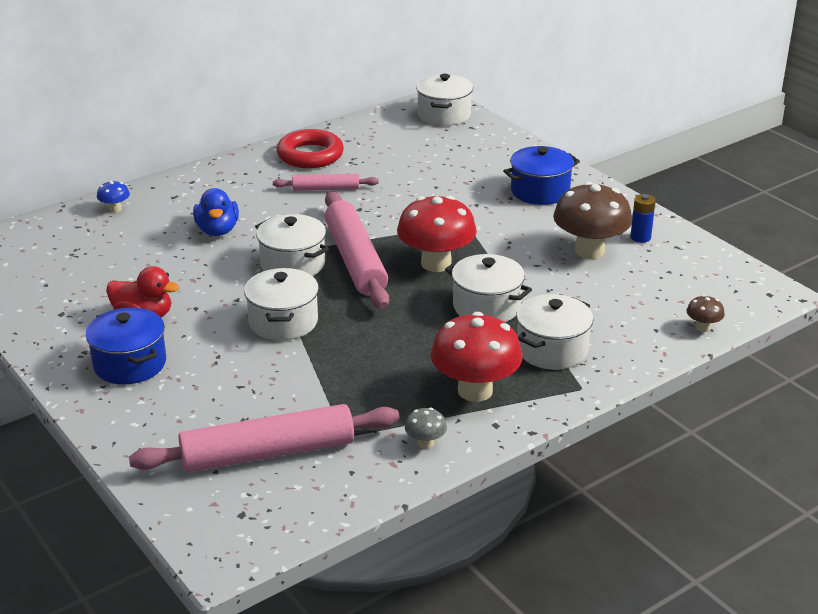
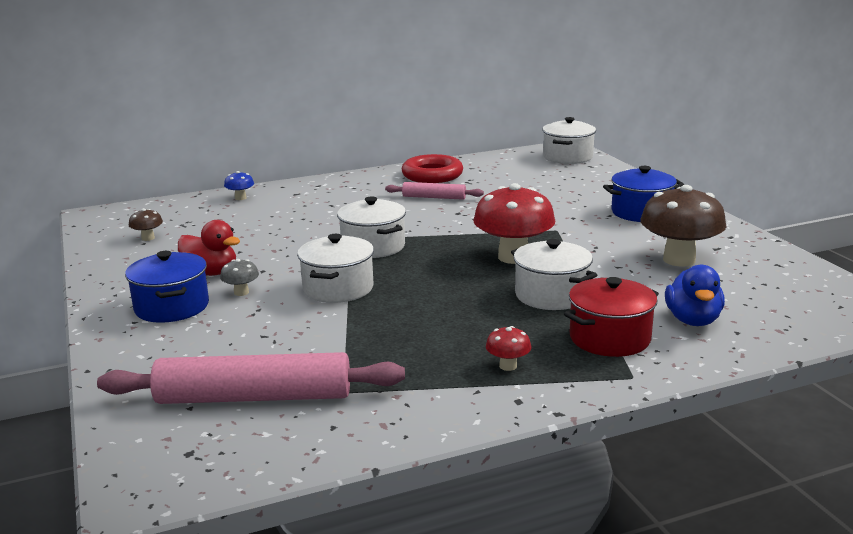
camera: 15 degrees right, 10 degrees down
(217, 230) = (319, 218): blue duck -> blue duck (693, 320)
(355, 260) = (434, 248): pink rolling pin -> none
(425, 443) = (430, 409): grey mushroom -> grey mushroom (241, 292)
(475, 391) = (508, 366): red mushroom -> red mushroom, size x0.44
(552, 350) = (609, 338): white pot -> red pot
(640, 237) = (738, 254): blue battery -> none
(703, 327) = (794, 335): brown mushroom -> brown mushroom (148, 238)

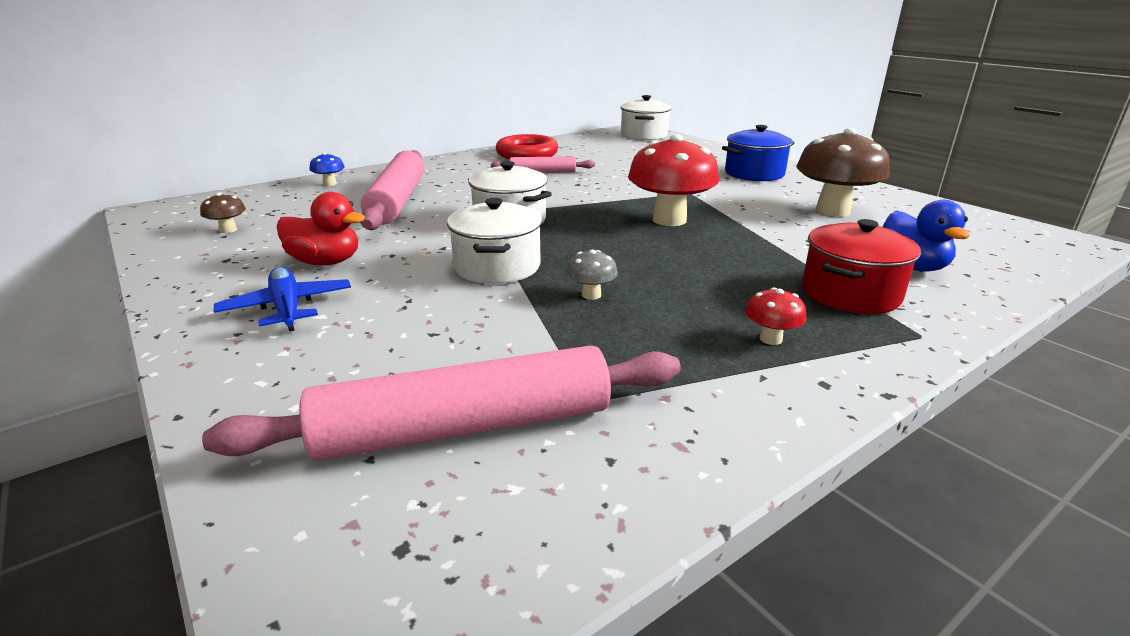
camera: 15 degrees left, 5 degrees up
(172, 307) = (287, 308): blue pot -> blue plane
(241, 292) = (376, 282): grey mushroom -> grey mushroom (591, 295)
(289, 220) = (397, 201): none -> pink rolling pin
(551, 295) = (743, 254): white pot -> none

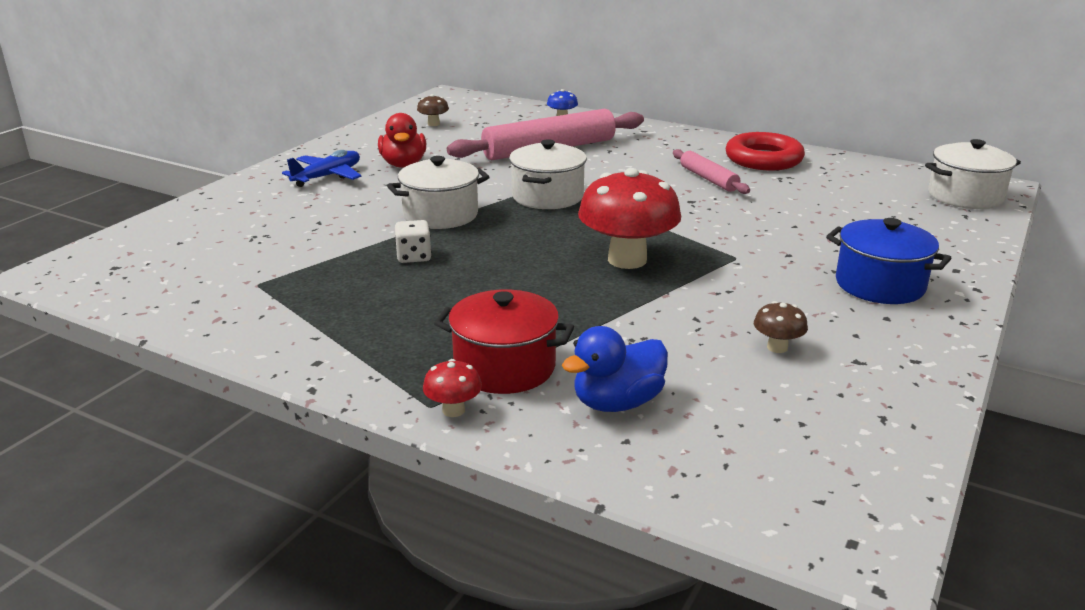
camera: 65 degrees right, 0 degrees up
(465, 426) = (215, 256): pink rolling pin -> none
(591, 295) = (414, 257): grey mushroom -> white dice
(770, 339) = (380, 335): red mushroom -> red mushroom (453, 410)
(833, 210) = (777, 347): brown mushroom -> brown mushroom, size x0.44

